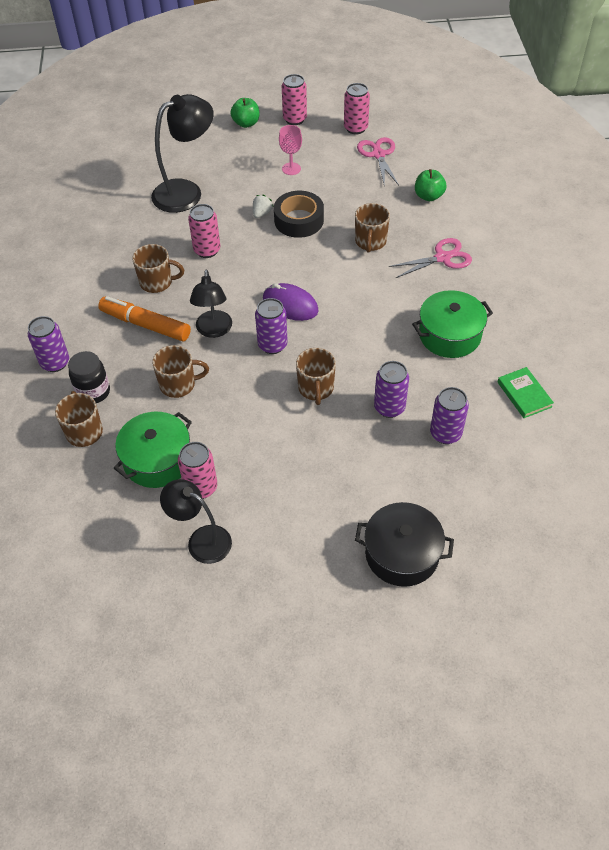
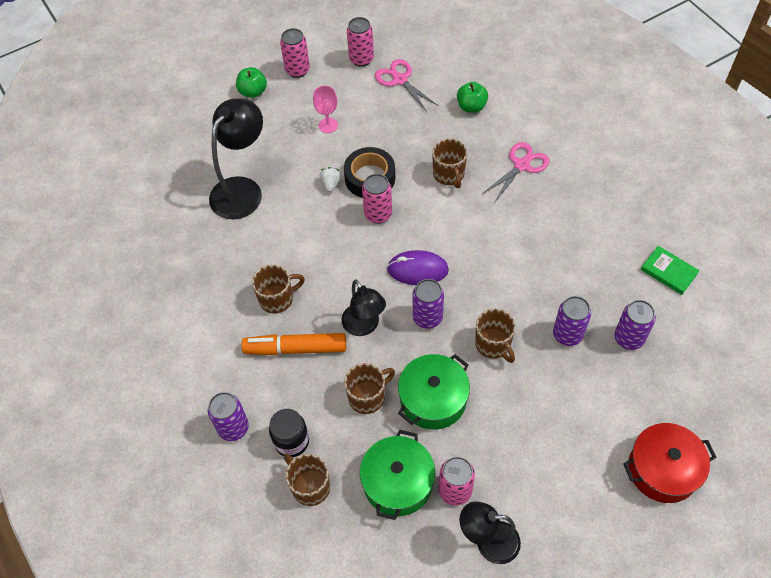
camera: 25 degrees left, 5 degrees up
(207, 250) = (303, 245): pink can -> pink can (378, 214)
(402, 554) = (663, 469): black pot -> red pot
(449, 335) = (574, 241): green pot -> green pot (433, 399)

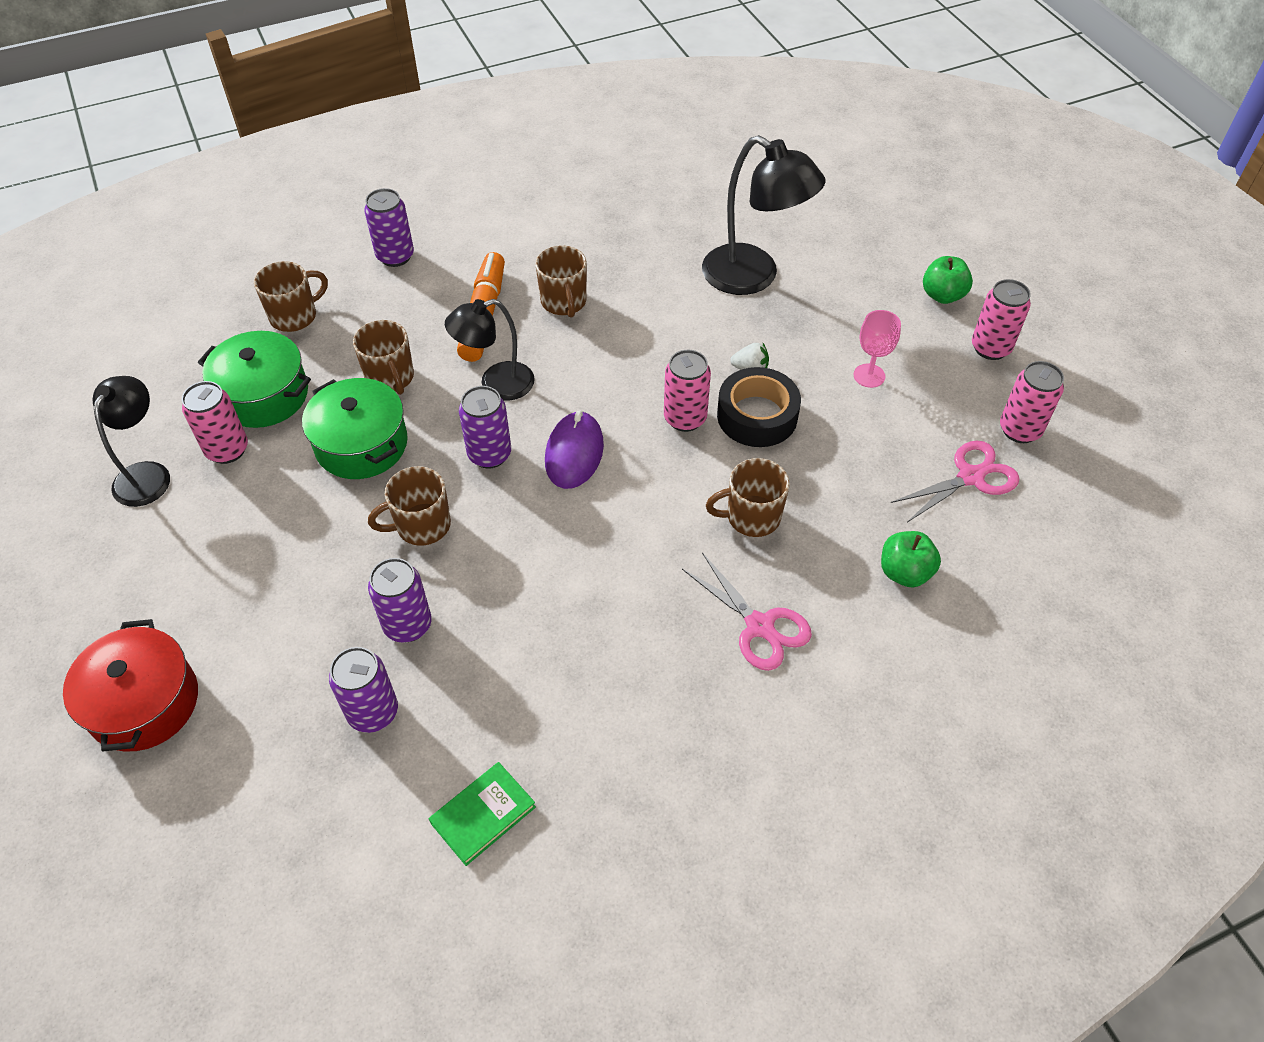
camera: 95 degrees right, 5 degrees down
(291, 441) = (358, 304): black jar -> none

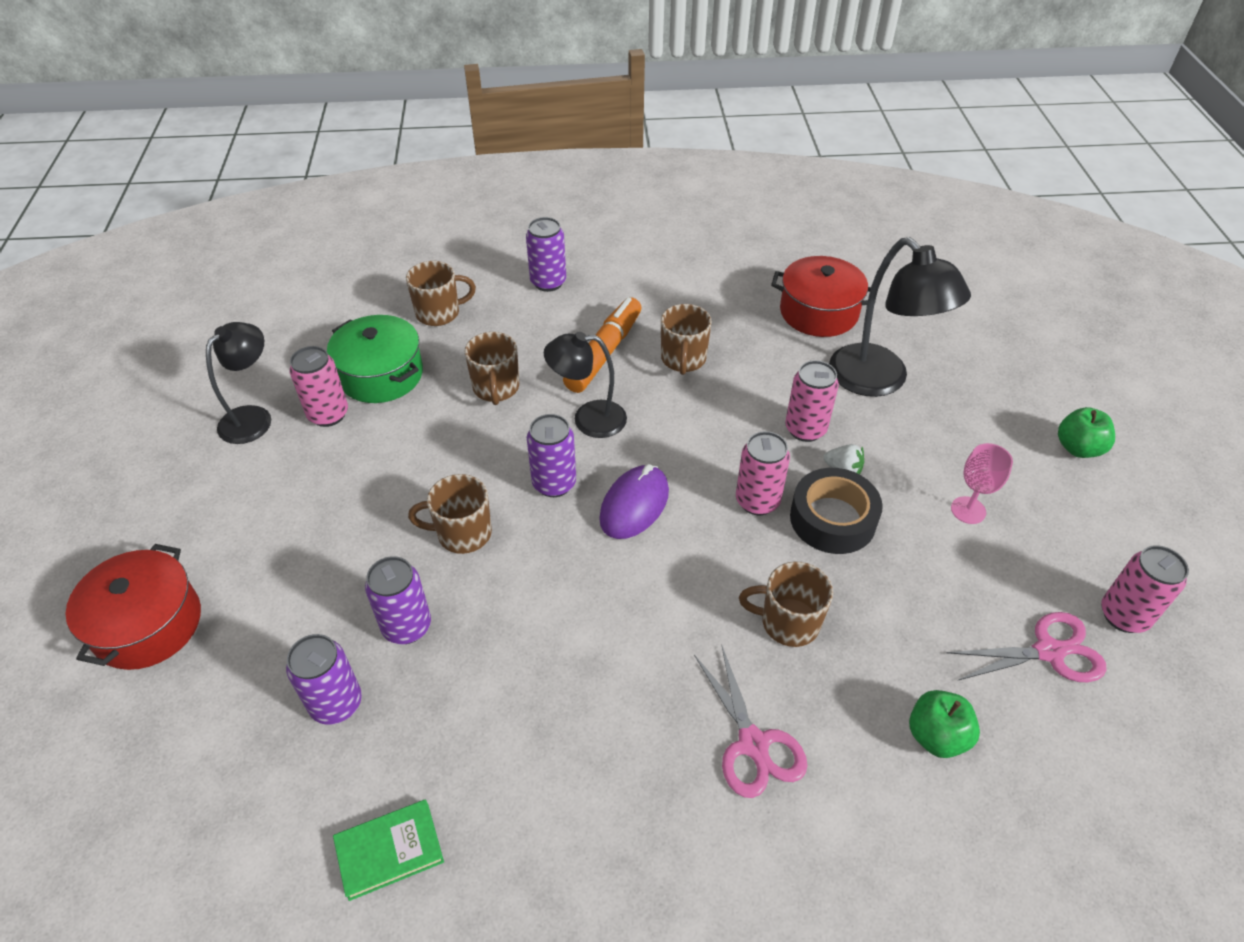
camera: 20 degrees right, 5 degrees down
(361, 444) = (443, 441): green pot -> none
(674, 224) = (818, 312): none -> red pot
(990, 348) = (1116, 517): pink can -> pink can (805, 429)

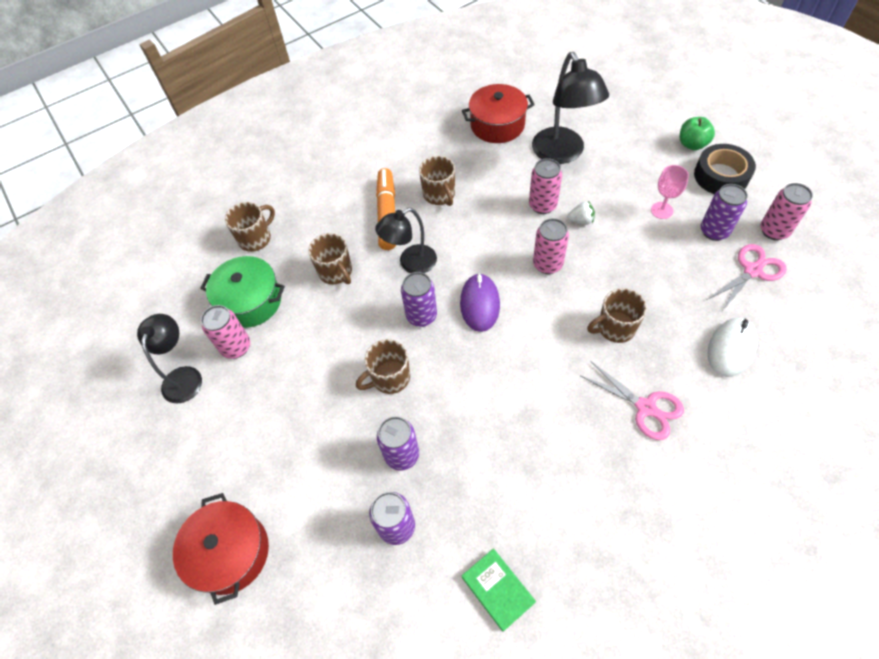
camera: 25 degrees left, 10 degrees up
(389, 851) = (497, 589): green book -> green book turned 75 degrees counterclockwise
(548, 282) = (313, 182): purple can -> purple can (714, 231)
(832, 519) = (596, 253): black tape -> black tape (721, 176)
(879, 381) = (562, 154): black lamp -> black lamp turned 45 degrees clockwise
(936, 736) = (731, 348): green apple -> white mouse

